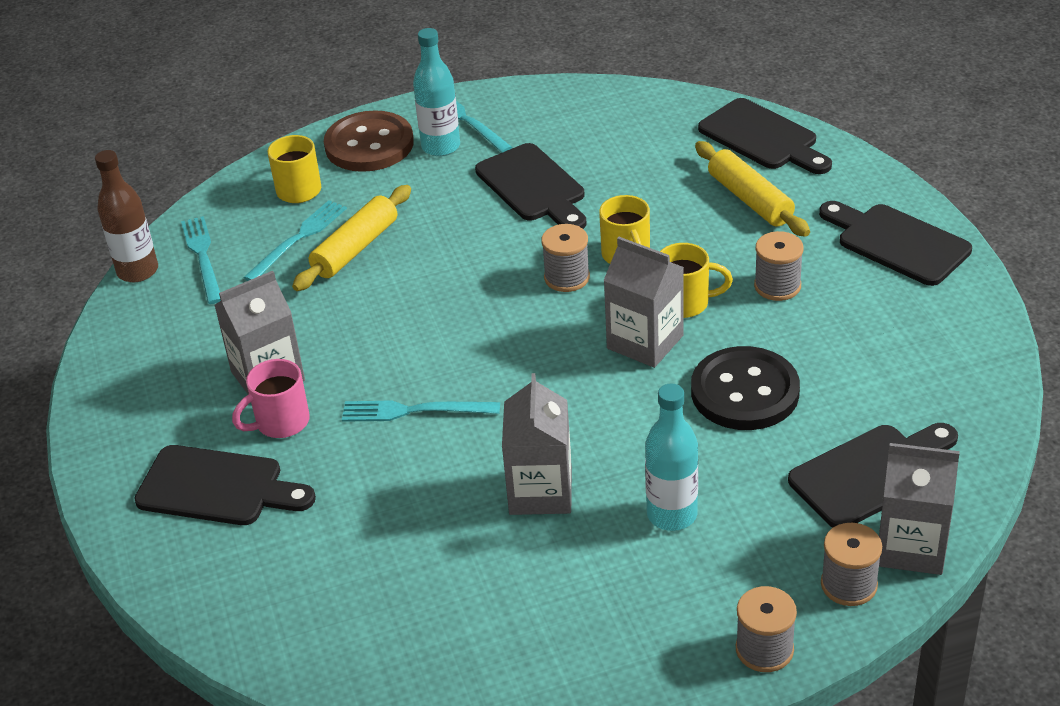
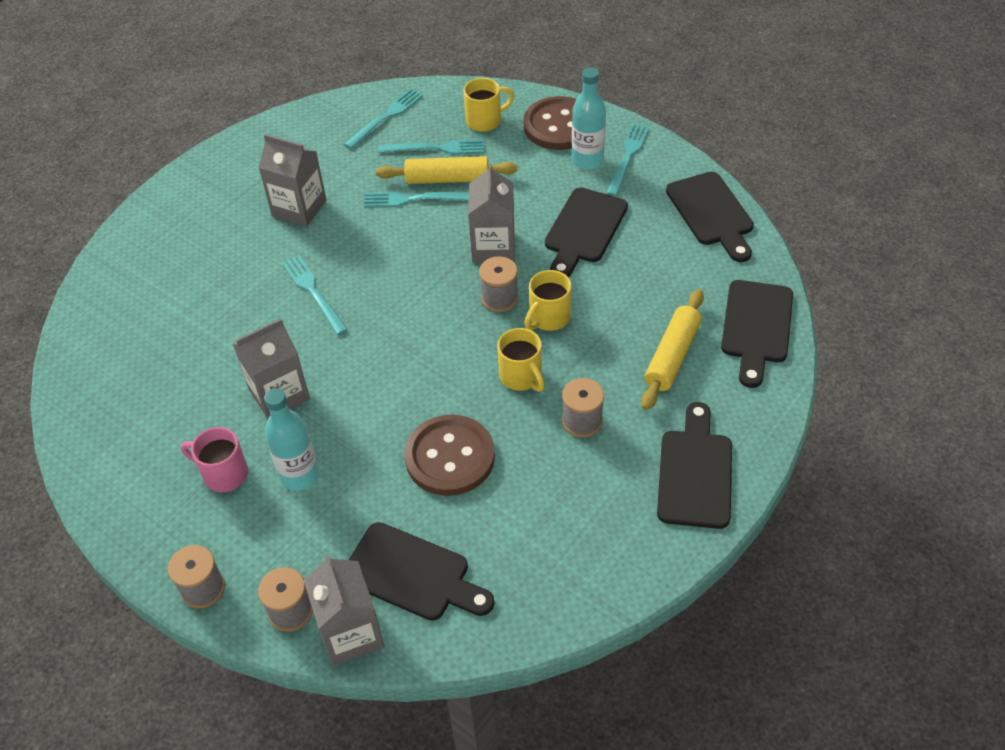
camera: 55 degrees right, 10 degrees up
(138, 271) = (352, 98): brown bottle -> none
(217, 487) = (191, 241): black cutting board -> black cutting board (711, 213)
(281, 422) = (262, 237): pink mug -> pink mug (224, 474)
(357, 283) = (414, 199): none -> turquoise fork
(645, 342) = (463, 375): grey carton -> grey carton (493, 247)
(745, 392) = (450, 457): black button -> brown button

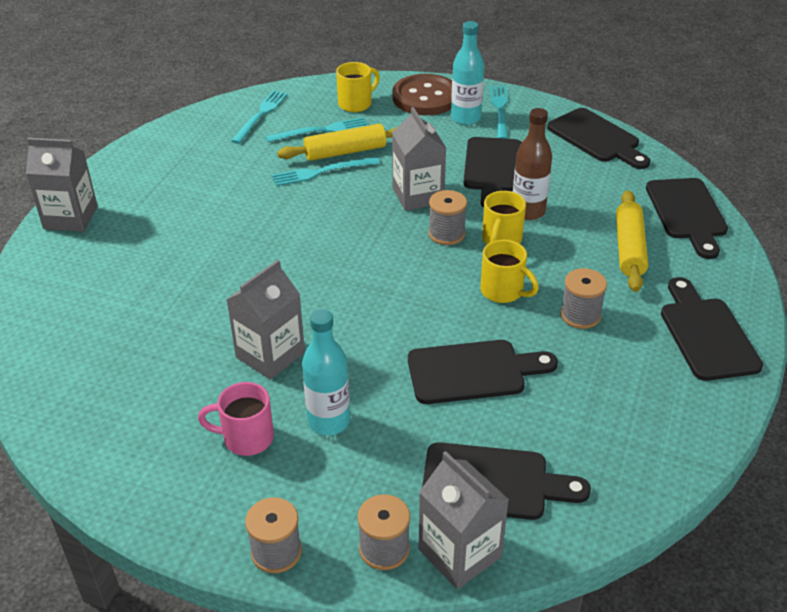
camera: 20 degrees left, 10 degrees down
(299, 208) = (211, 198): grey carton -> grey carton (70, 217)
(313, 292) = (261, 262): turquoise fork -> none
(450, 457) = (473, 371): brown button -> black cutting board
(593, 289) = (528, 211): none -> brown bottle

